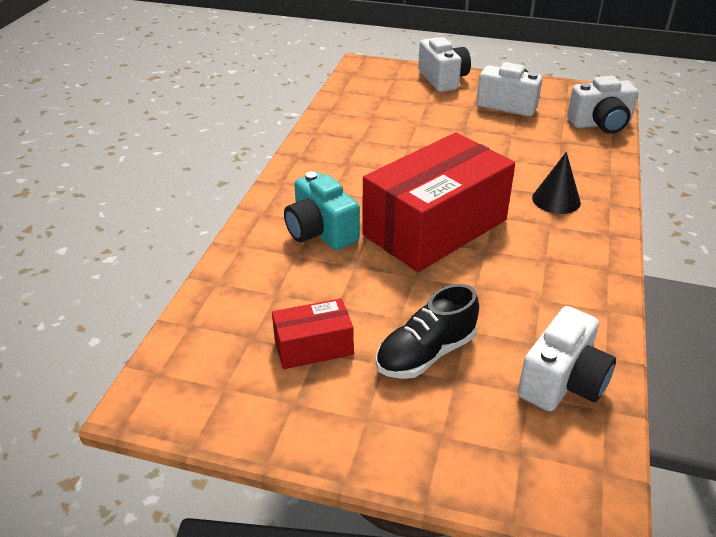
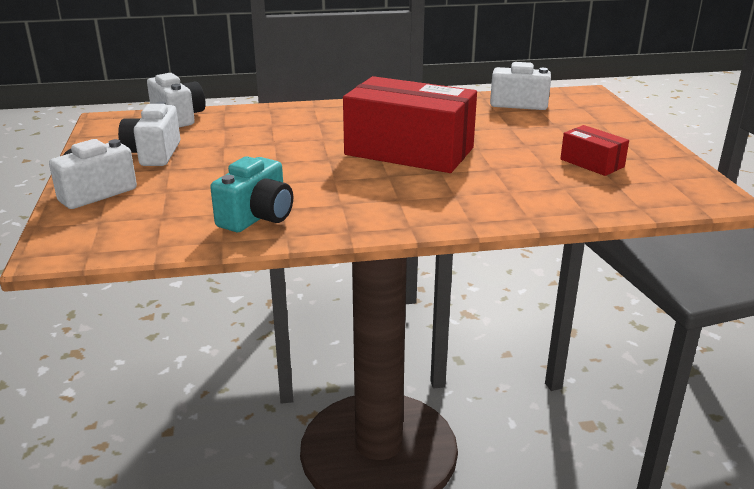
camera: 115 degrees left, 10 degrees down
(320, 232) = (467, 189): turquoise camera -> turquoise camera (257, 217)
(426, 353) = (547, 134): black shoe -> none
(556, 200) = (326, 121): black cone -> none

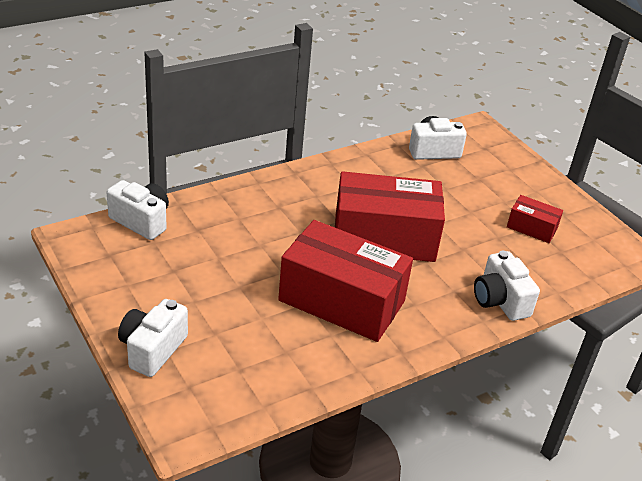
camera: 25 degrees left, 10 degrees up
(153, 154) = (162, 282): white camera -> white camera (500, 301)
(257, 217) = (319, 351): turquoise camera -> none
(318, 187) = (341, 301): none -> red box

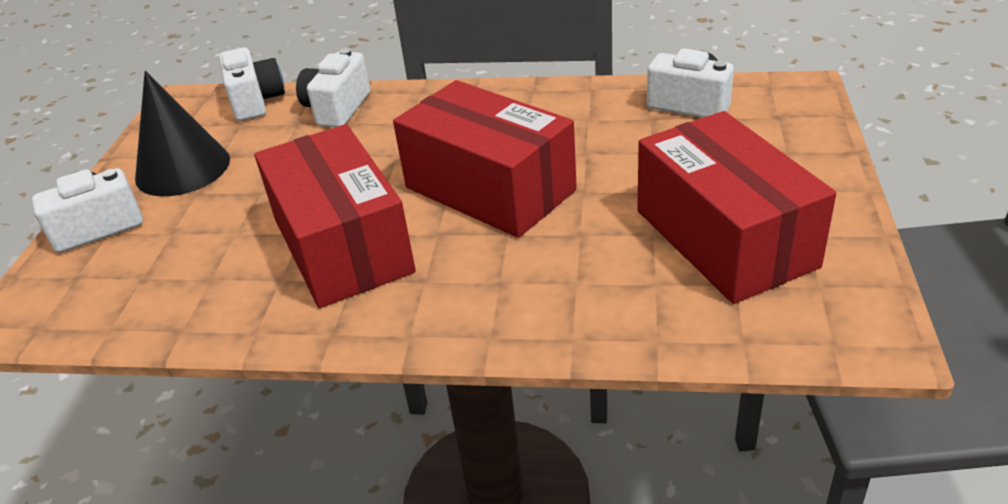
camera: 45 degrees right, 0 degrees up
(156, 288) = (183, 168): none -> black cone
(500, 301) = (548, 319): white camera -> white camera (337, 109)
(532, 228) = (725, 238): red box -> red box, size x2.16

